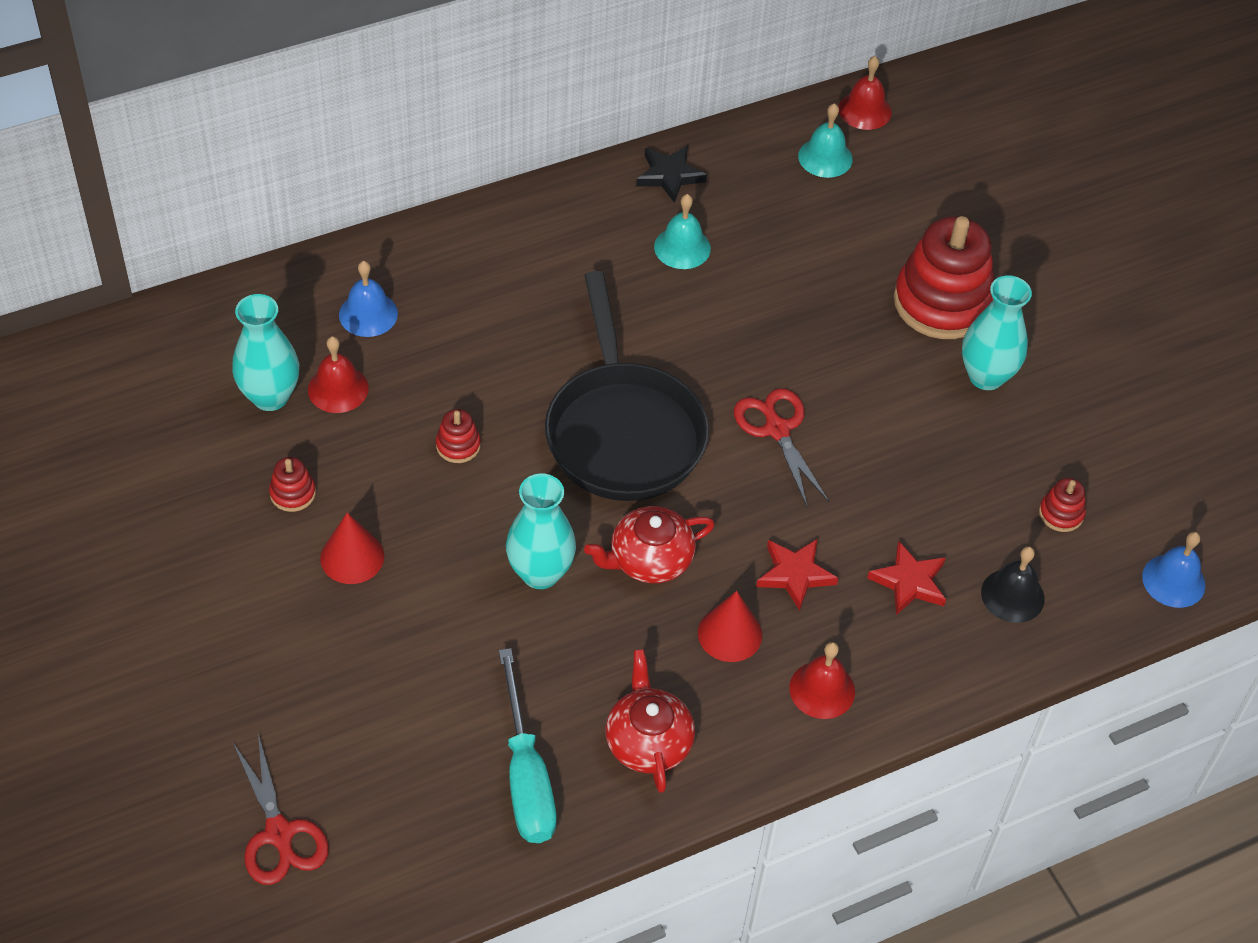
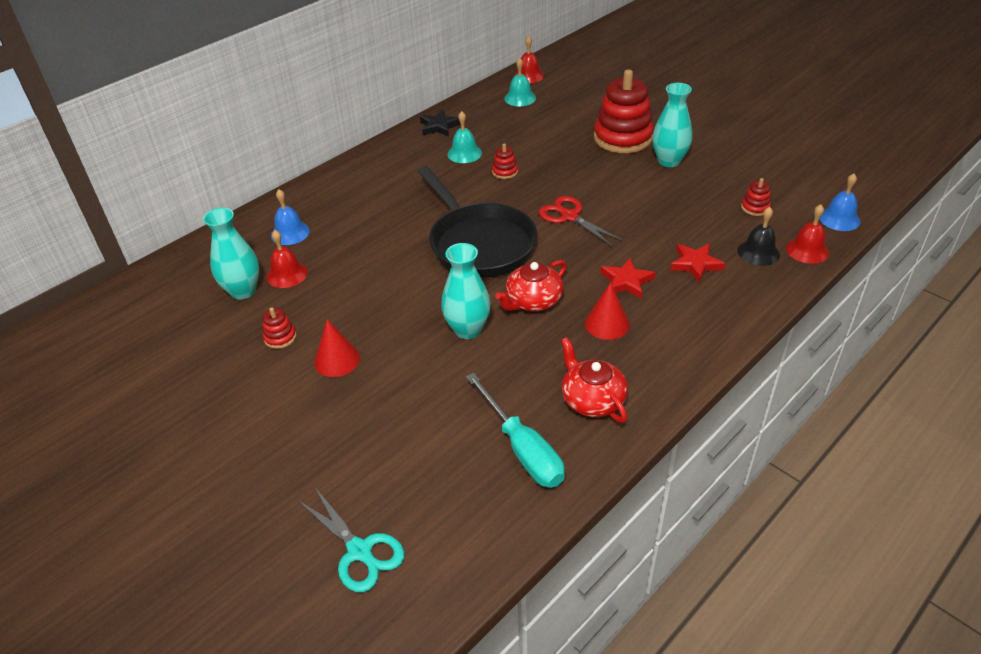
camera: 15 degrees left, 10 degrees down
(279, 834) = (360, 551): red scissors -> turquoise scissors
(458, 445) = (379, 280): red stacking toy -> red stacking toy (505, 172)
(822, 690) = (683, 334): red bell -> red bell (807, 250)

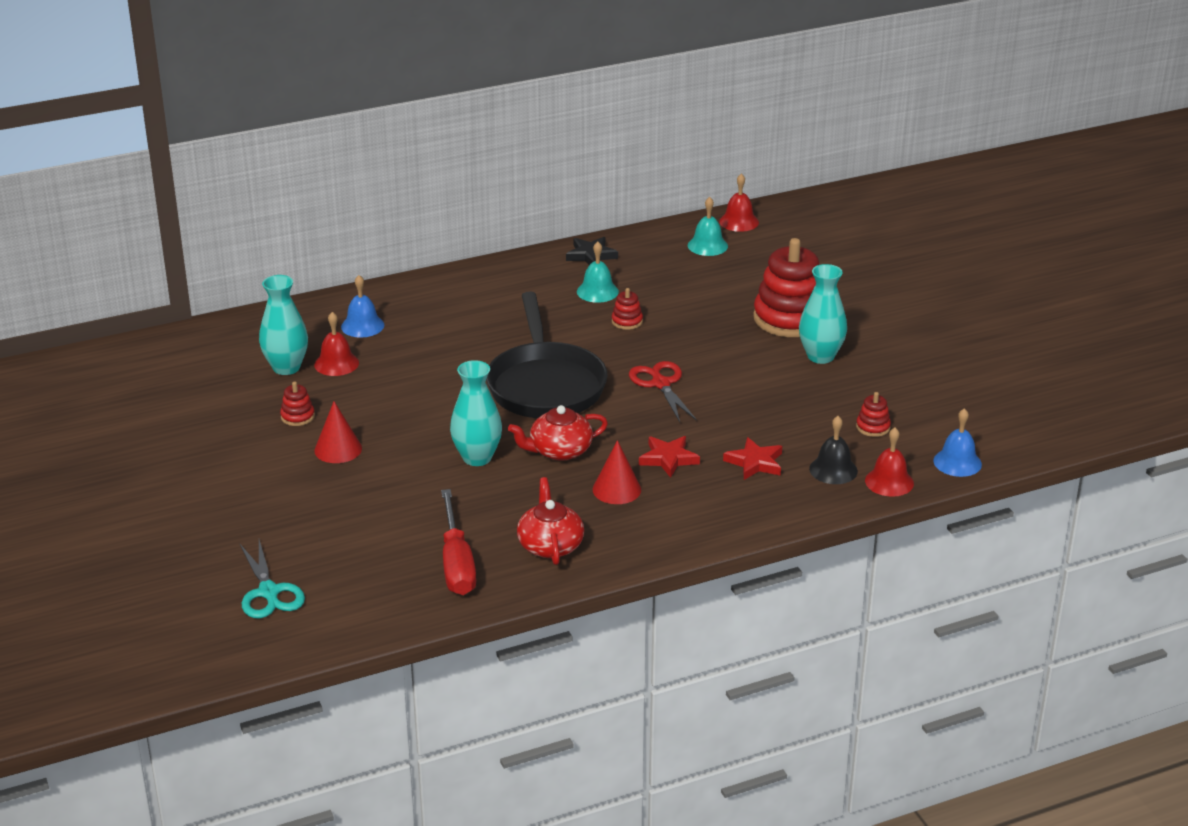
camera: 20 degrees right, 10 degrees down
(522, 449) = (456, 563): turquoise screwdriver -> red screwdriver

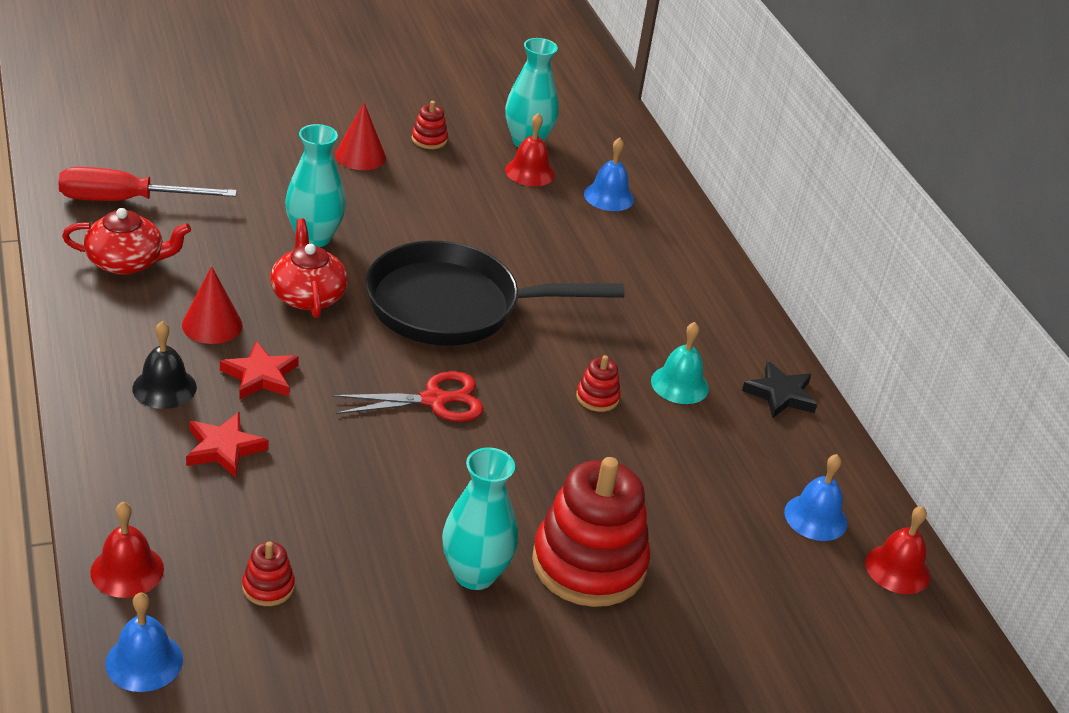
camera: 90 degrees right, 5 degrees up
(269, 593) = (134, 98): turquoise scissors -> none
(707, 245) = (815, 517): turquoise bell -> blue bell
(833, 470) = (178, 519): black bell -> black bell (164, 387)

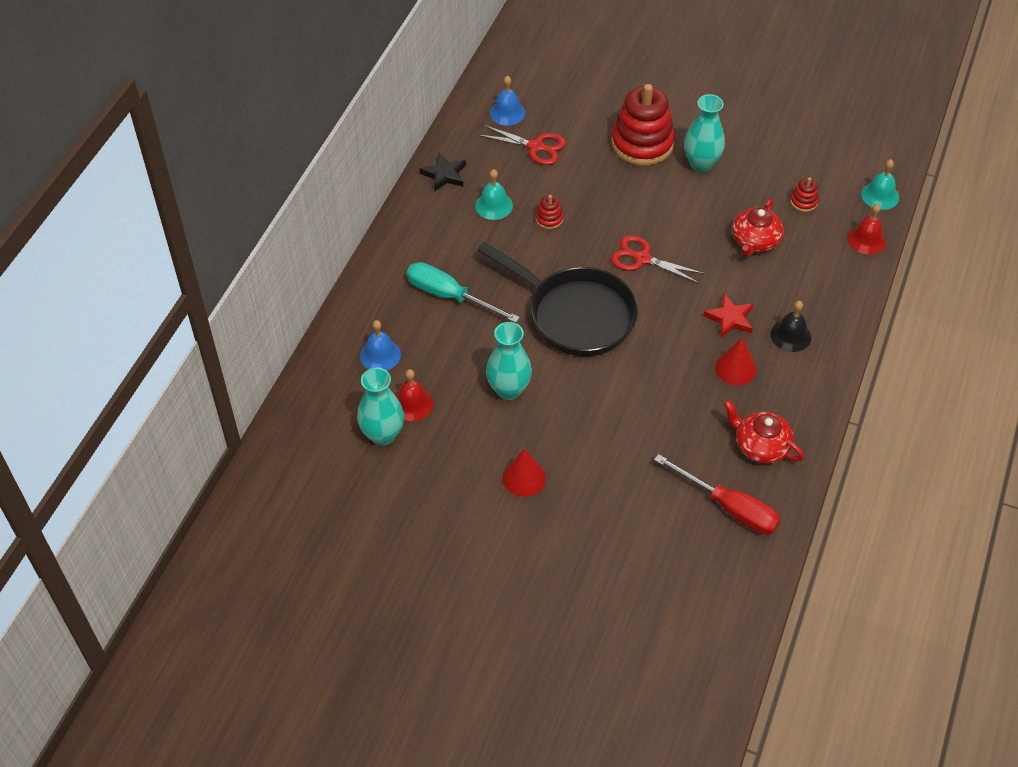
camera: 135 degrees left, 15 degrees up
(144, 661) = (880, 195): blue bell -> turquoise bell
(224, 448) = (780, 282): red star -> none
(307, 295) = (660, 364): red teapot -> red teapot (755, 241)
(314, 237) = (620, 411): turquoise vase -> turquoise vase (508, 390)
(429, 139) = (455, 472): red stacking toy -> none
(608, 270) = (449, 296): none -> turquoise screwdriver
(721, 485) = (536, 147): none -> red scissors
(897, 569) = (498, 76): red bell -> none

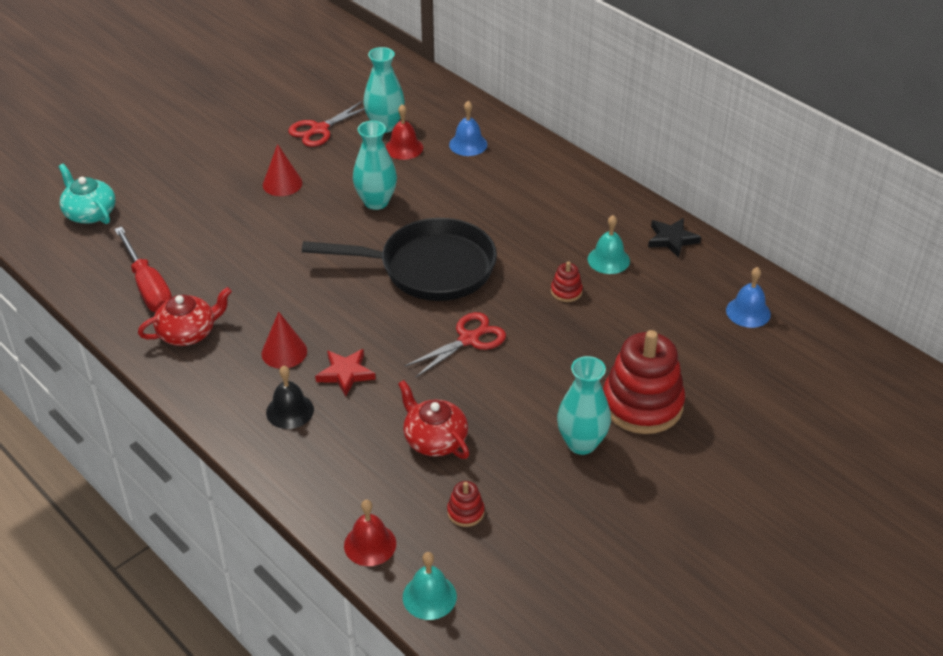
camera: 115 degrees right, 10 degrees down
(449, 296) = (507, 199): turquoise screwdriver -> none
(536, 147) = (680, 316): red scissors -> red scissors (319, 130)
(575, 315) = (429, 268): black pan -> black pan turned 150 degrees counterclockwise
(665, 623) = (90, 213): none -> turquoise teapot
(729, 508) = (148, 287): red screwdriver -> red screwdriver turned 90 degrees counterclockwise

